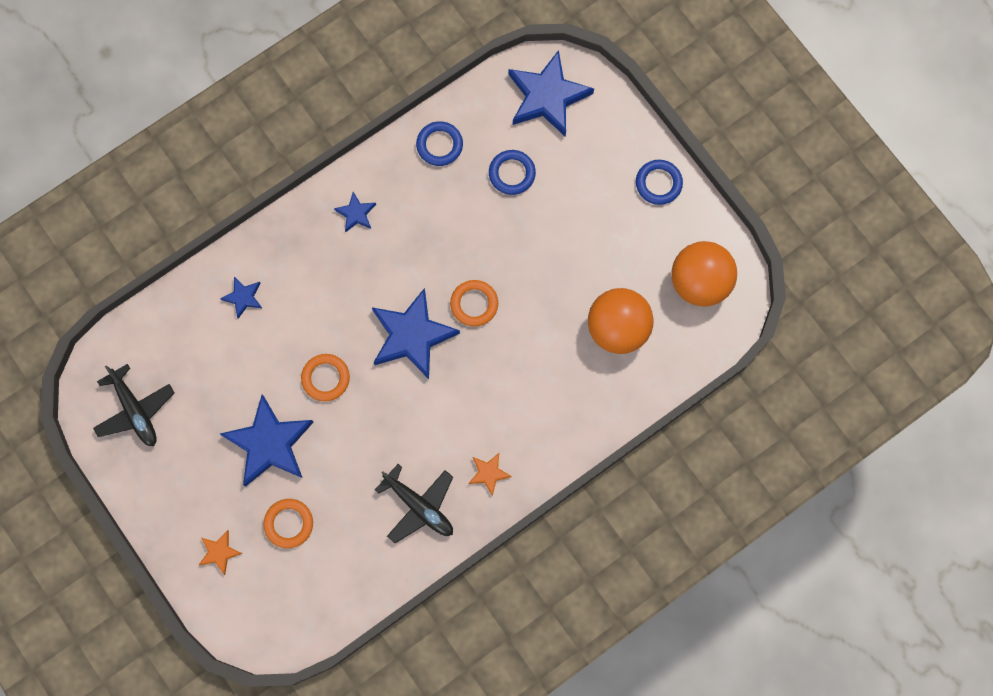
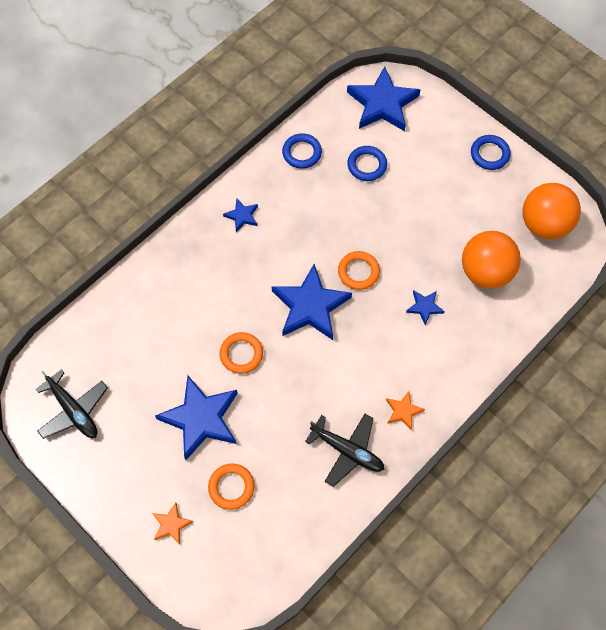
camera: 10 degrees left, 10 degrees down
(243, 297) = (156, 298): blue star -> blue star (424, 307)

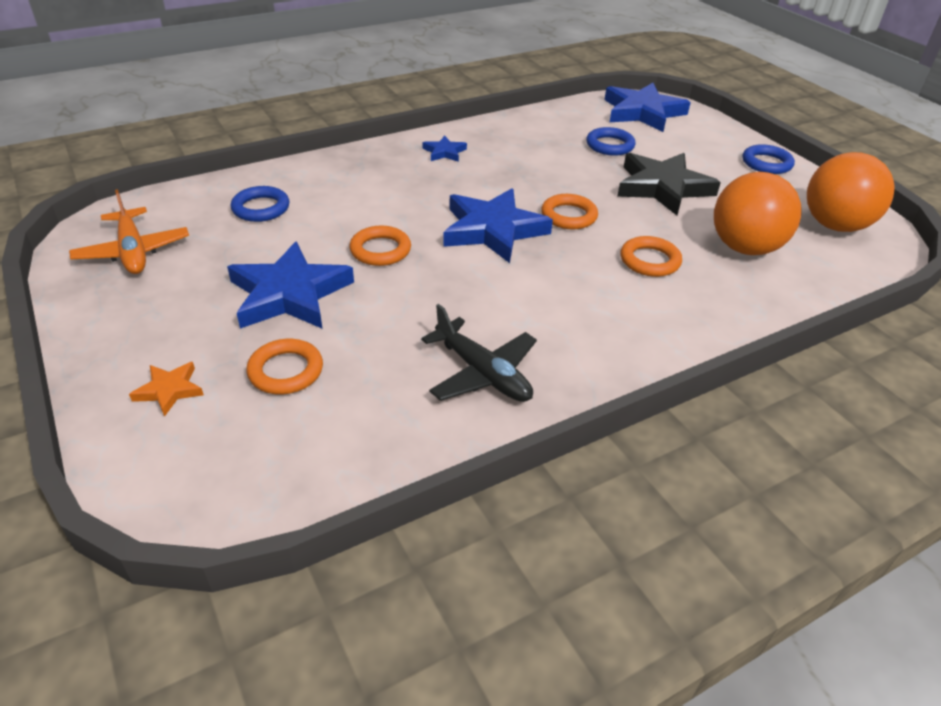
camera: 15 degrees right, 25 degrees down
(74, 410) = (133, 251): black plane -> orange plane
(302, 153) = (536, 125): blue ring -> blue ring (261, 208)
(403, 411) = (586, 351): orange star -> none
(417, 213) = (662, 187): none -> black star
(424, 307) = (649, 261): blue star -> orange ring

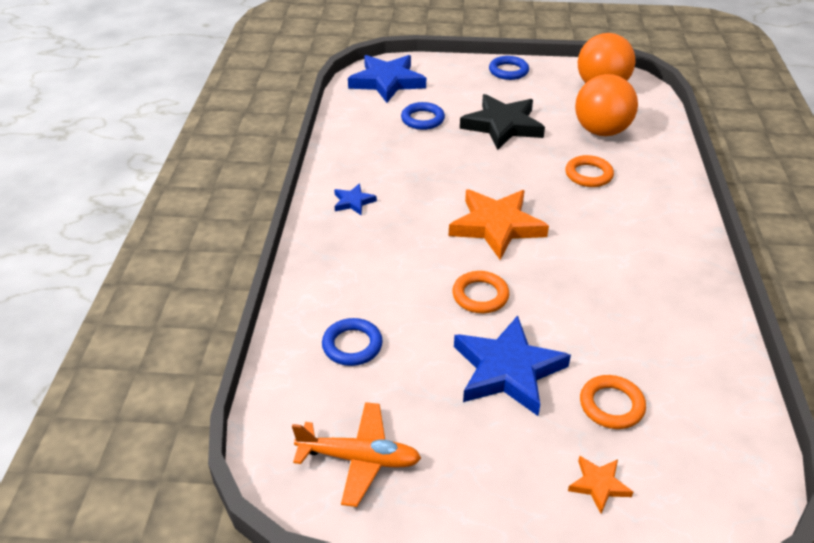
camera: 55 degrees left, 0 degrees up
(482, 373) = (669, 303): black plane -> none
(493, 230) = (496, 226): blue star -> orange star
(569, 216) = (506, 183): orange ring -> none

